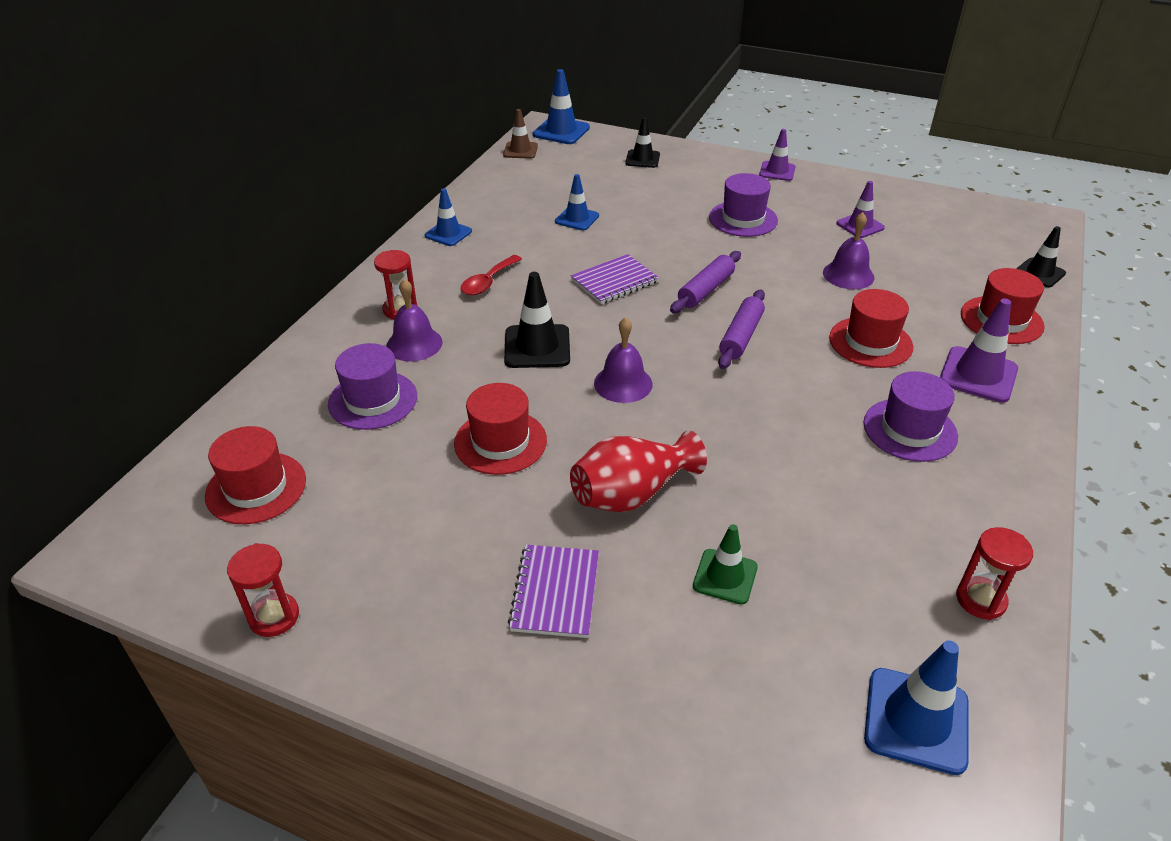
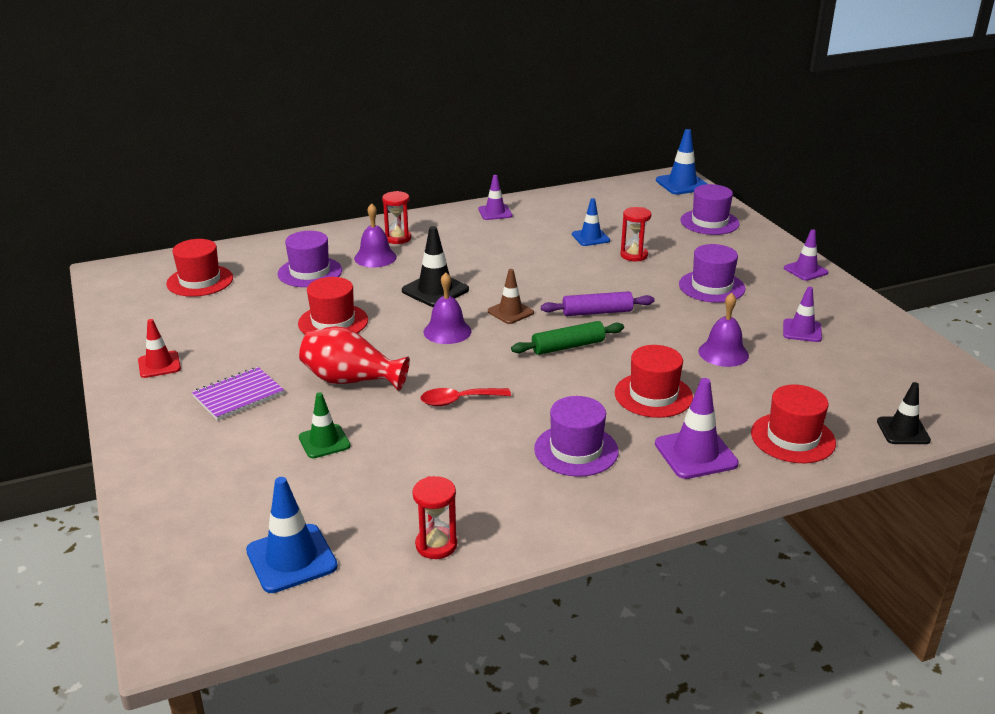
camera: 45 degrees right, 10 degrees down
(274, 617) = (123, 332): red hourglass -> red hourglass (634, 255)
(399, 624) = (159, 365): none -> red traffic cone
(448, 233) = (495, 212): blue traffic cone -> purple traffic cone
(488, 282) = (470, 246): red spoon -> red spoon (458, 400)
(520, 150) = (630, 185): brown traffic cone -> brown traffic cone (510, 312)
(614, 281) = (546, 280): purple notebook -> none
(642, 159) = (709, 222): black traffic cone -> purple hat
(741, 336) = (568, 346): purple rolling pin -> green rolling pin

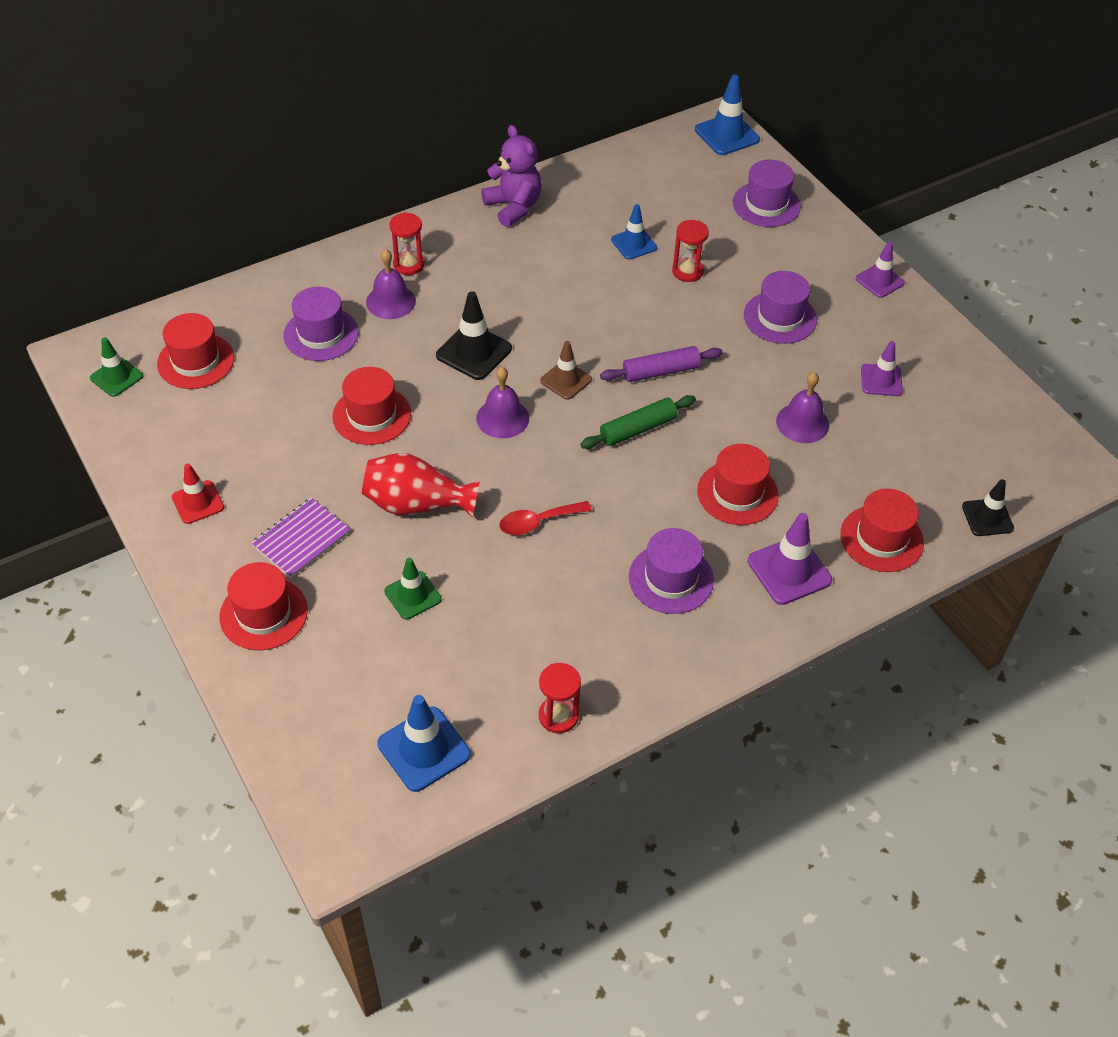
camera: 10 degrees left, 20 degrees up
(131, 286) = (116, 377): none -> green traffic cone
(181, 443) = (263, 613): none -> red hat
(495, 212) = (513, 207): purple traffic cone -> purple teddy bear

